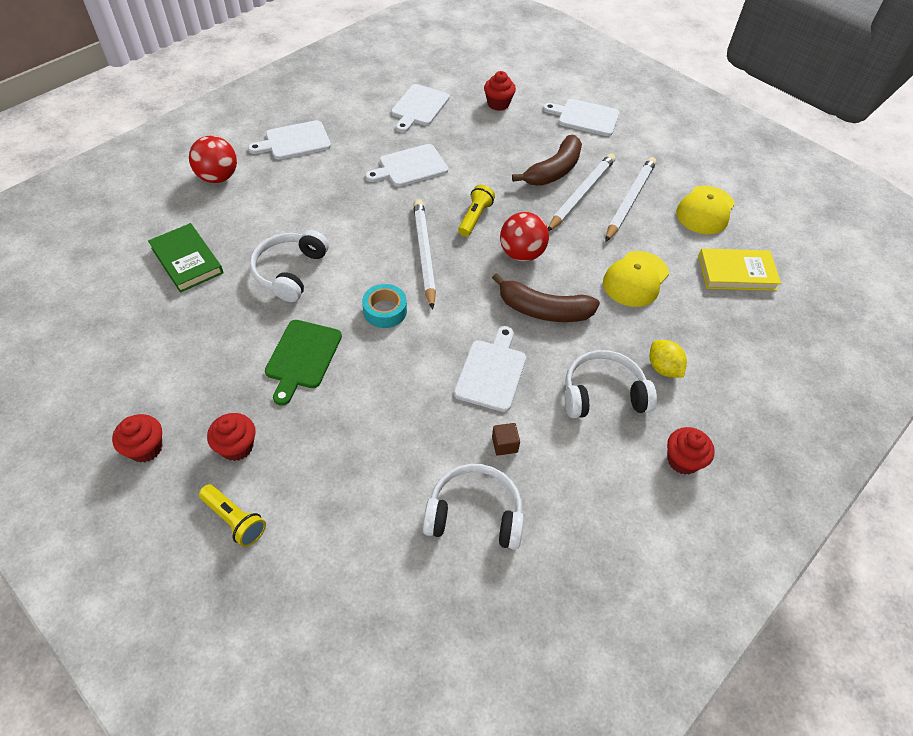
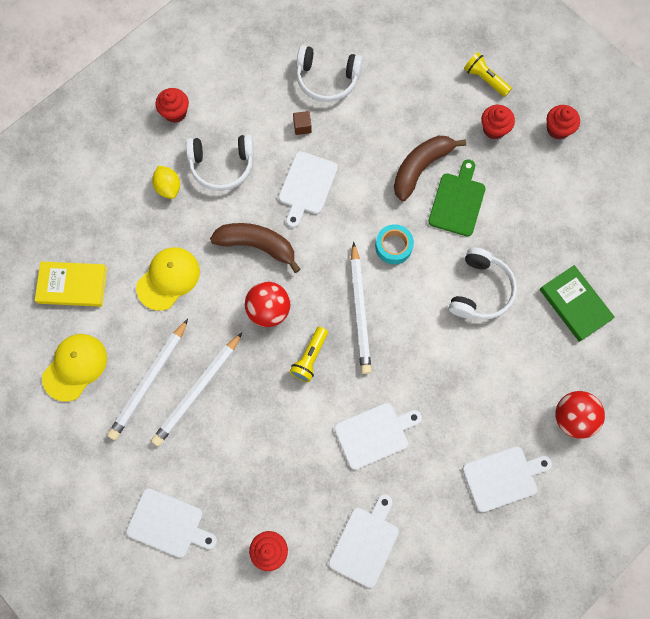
camera: 175 degrees left, 20 degrees up
(553, 171) = (221, 427): brown banana -> brown banana (421, 168)

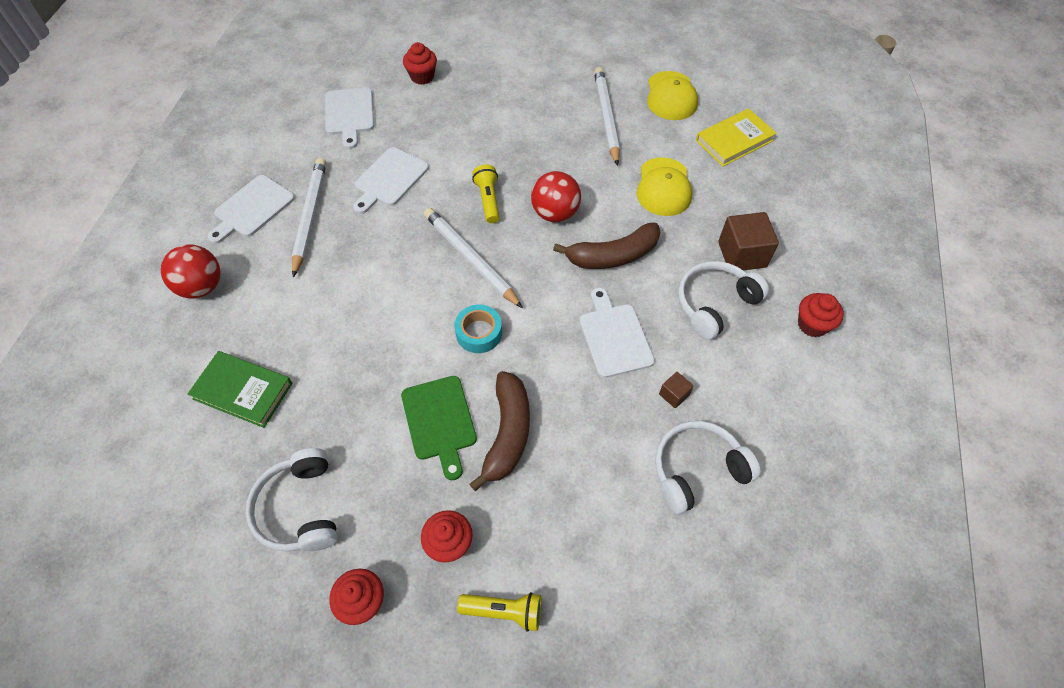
camera: 145 degrees right, 15 degrees down
(168, 187) = (742, 254): yellow lemon -> brown cube
(168, 524) = (510, 54): white cutting board -> none
(197, 391) = (563, 131): white pencil -> white pencil (310, 216)
(480, 290) = (358, 345): white headphones -> white headphones (300, 508)

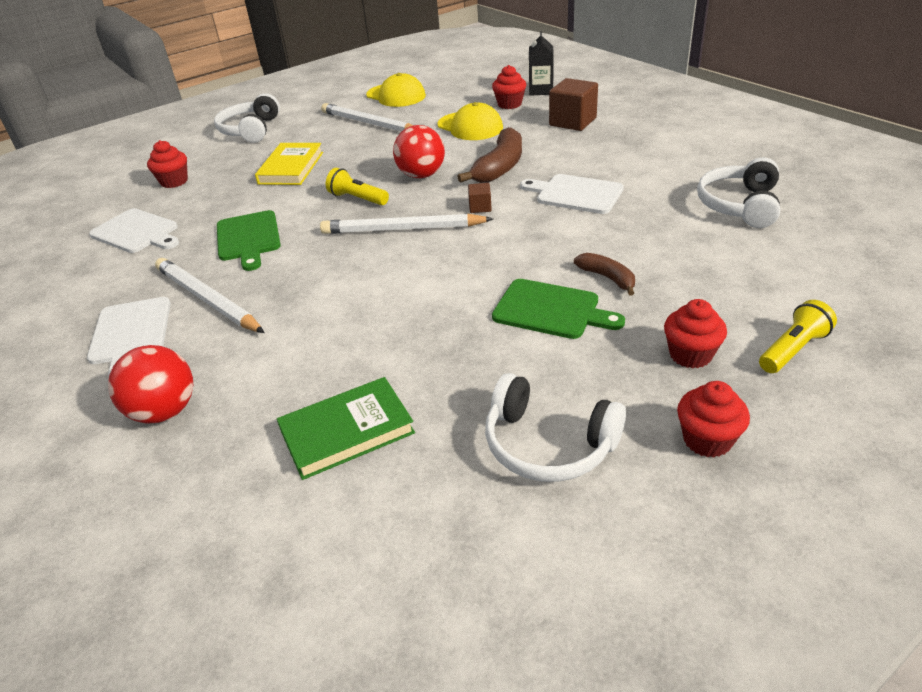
camera: 45 degrees left, 20 degrees down
(389, 179) = (248, 238): white cutting board -> green cutting board
(479, 333) = (485, 254): turquoise tape -> none
(507, 433) = (607, 278): brown banana -> brown banana, size x0.57
(674, 395) = (660, 190): brown cube -> brown cube (480, 207)
(715, 304) = (601, 146): white headphones -> white headphones (251, 130)
(734, 140) = (473, 90): yellow book -> yellow book (291, 168)
(783, 190) = (541, 90): none -> black carton
(812, 324) = (664, 121): red cupcake -> red cupcake (509, 104)

